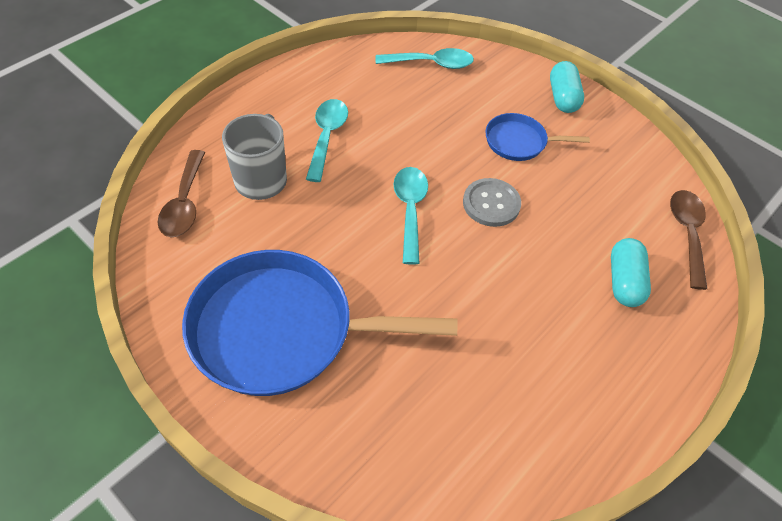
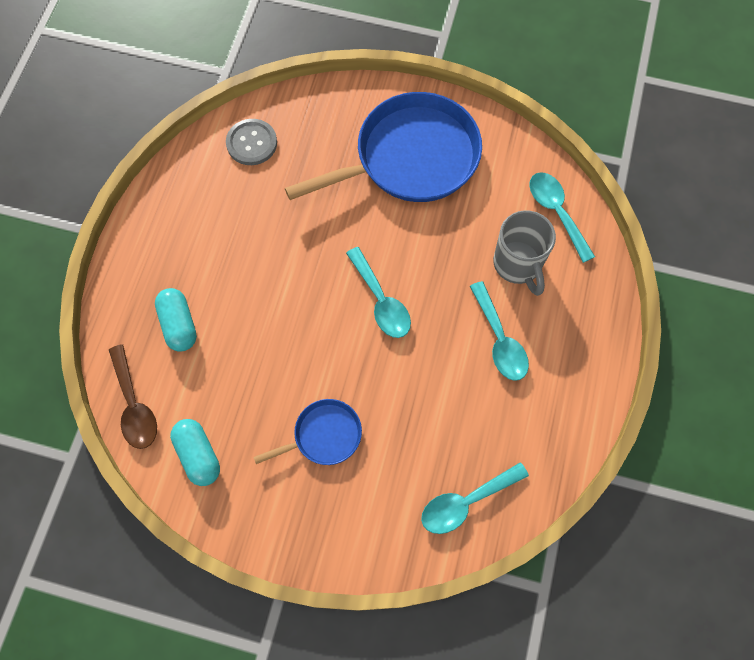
camera: 155 degrees right, 15 degrees up
(184, 203) = (556, 212): brown spoon -> turquoise spoon
(491, 204) = (317, 345): grey button -> grey button (251, 143)
(563, 97) = (304, 530): turquoise capsule -> turquoise capsule (198, 455)

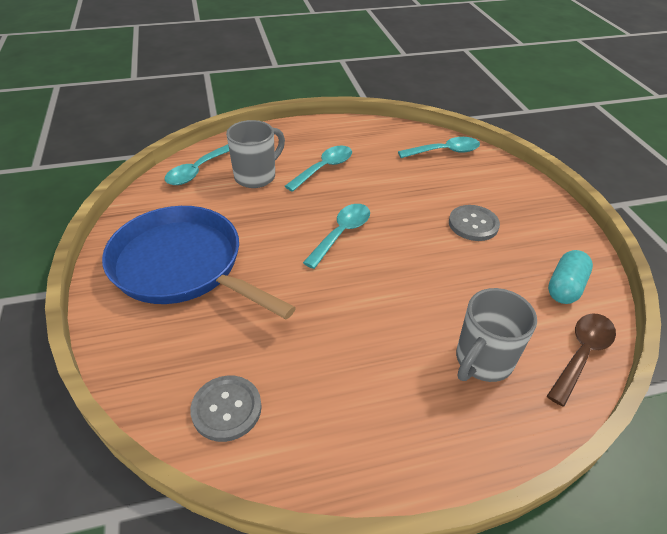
camera: 120 degrees left, 25 degrees down
(179, 325) = (482, 361): turquoise capsule -> grey mug
(323, 435) = (473, 224): blue pan -> grey button
(466, 502) = (444, 151): turquoise spoon -> turquoise spoon turned 45 degrees counterclockwise

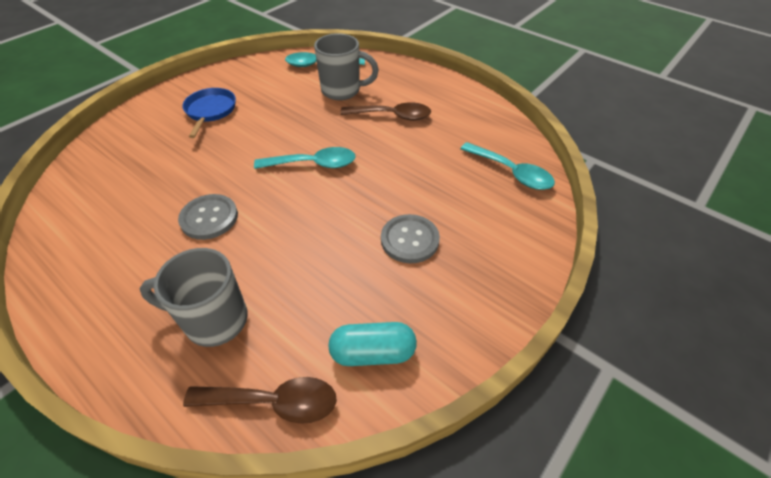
camera: 55 degrees right, 5 degrees up
(183, 266) = (210, 111): blue pan -> blue pan, size x0.48
(226, 409) = (87, 196): grey button -> grey button (209, 218)
(324, 168) = (392, 116): turquoise spoon -> brown spoon

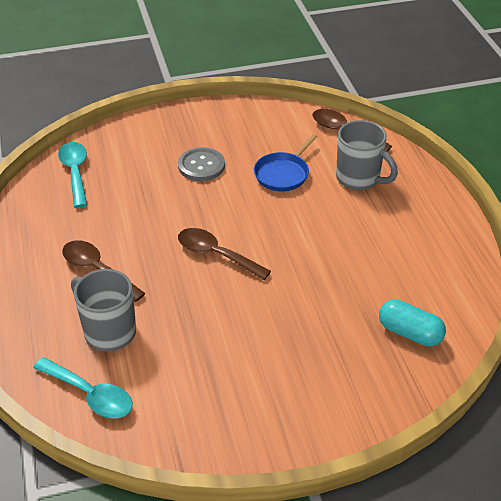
camera: 145 degrees left, 5 degrees down
(209, 218) = (332, 247): grey button -> none
(210, 111) = (271, 378): blue pan -> blue pan (283, 174)
(313, 164) = (216, 254): turquoise spoon -> brown spoon
(373, 353) = (279, 127): turquoise capsule -> turquoise capsule (409, 333)

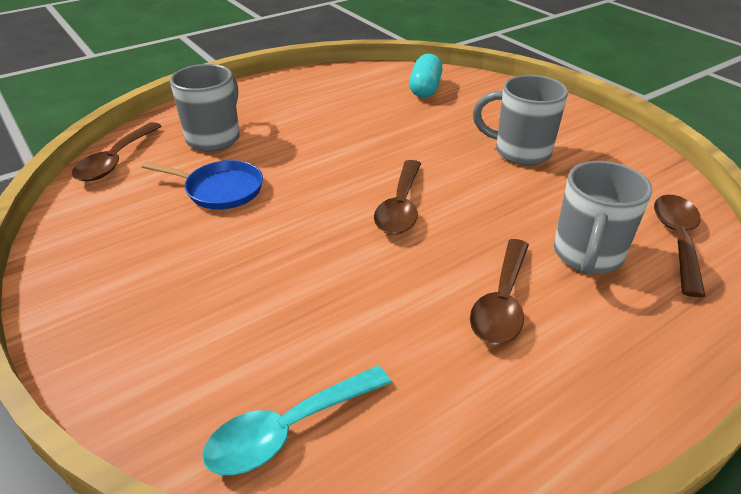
camera: 110 degrees left, 5 degrees down
(90, 395) = (677, 240): turquoise spoon -> brown spoon
(201, 166) = (221, 265): grey button -> none
(256, 356) = (520, 152): none -> grey mug

